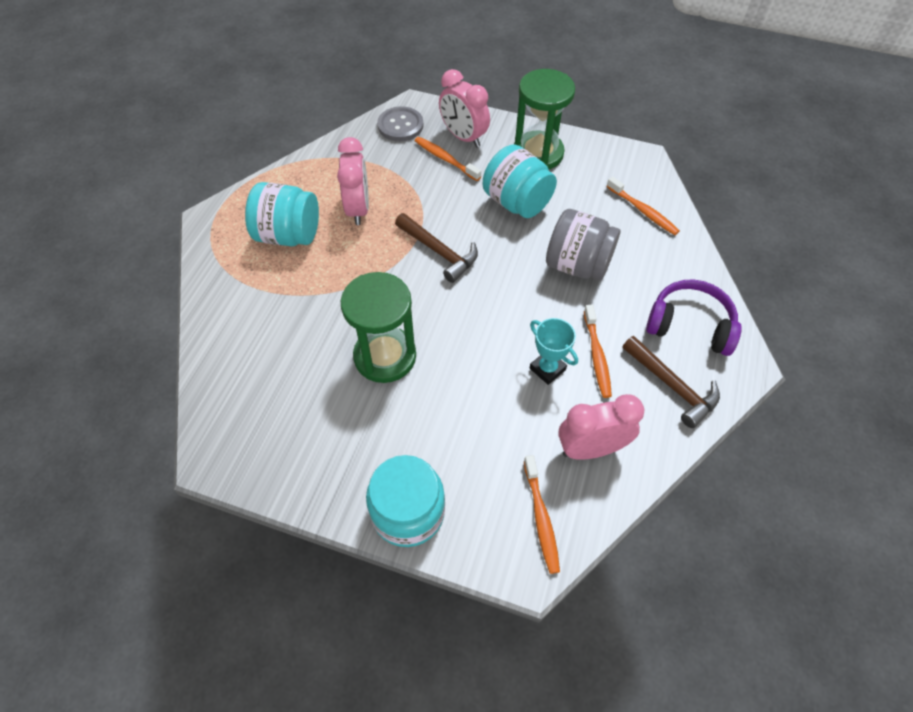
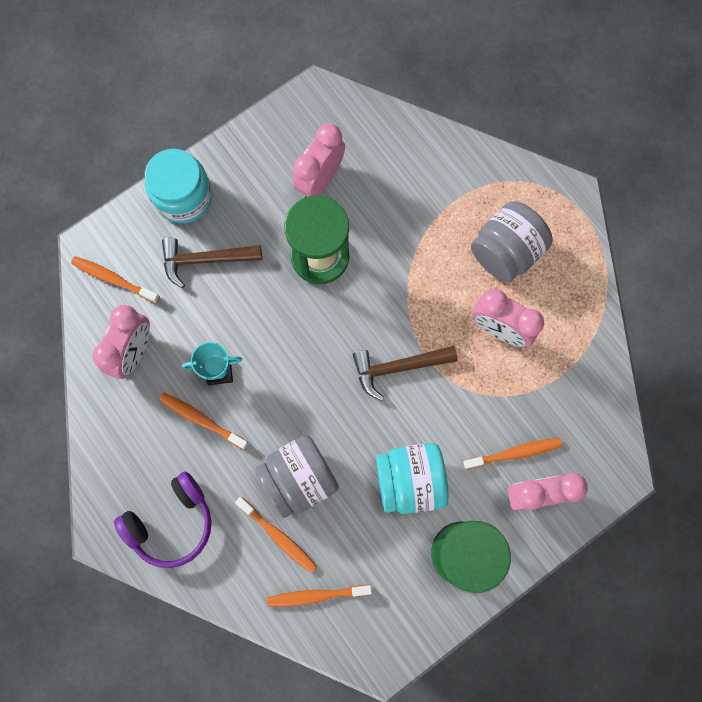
camera: 125 degrees right, 20 degrees up
(288, 235) = (505, 251): turquoise jar -> grey jar
(308, 401) = (320, 179): none -> pink clock
(400, 125) = (595, 440): grey button -> none
(629, 254) = (278, 536): none -> orange toothbrush
(672, 386) = (133, 457): brown hammer -> brown hammer (205, 260)

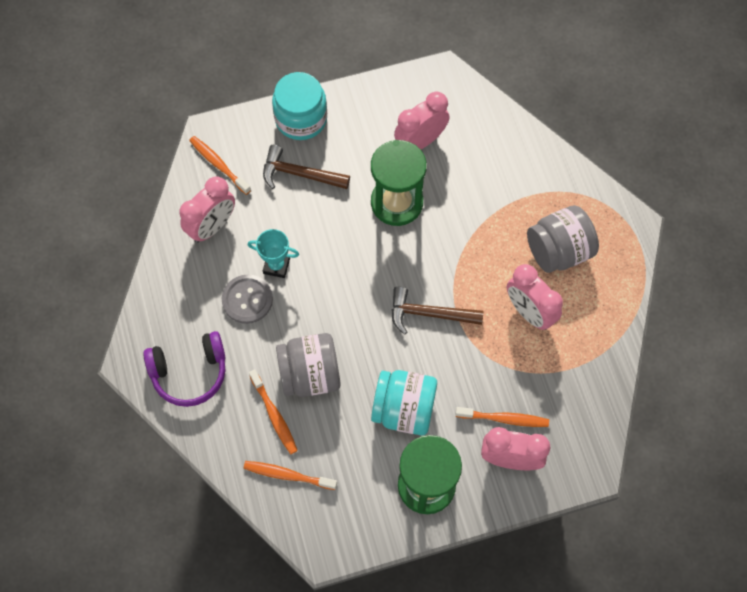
camera: 20 degrees right, 10 degrees down
(202, 420) = (247, 300): orange toothbrush -> grey button

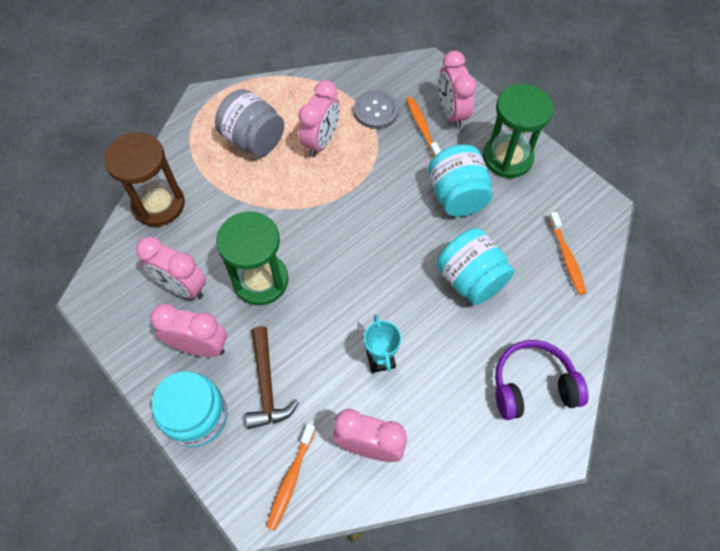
camera: 115 degrees left, 5 degrees down
(190, 373) = (532, 386): purple headphones -> purple headphones turned 60 degrees counterclockwise
(247, 300) = (430, 369): grey button -> grey button (376, 111)
(274, 415) = (524, 292): orange toothbrush -> none
(310, 374) = (470, 279): grey jar -> turquoise jar
(358, 138) = (200, 347): none -> pink clock
(429, 314) = (361, 211): brown hammer -> none
(516, 148) = (158, 204): none -> brown hourglass

